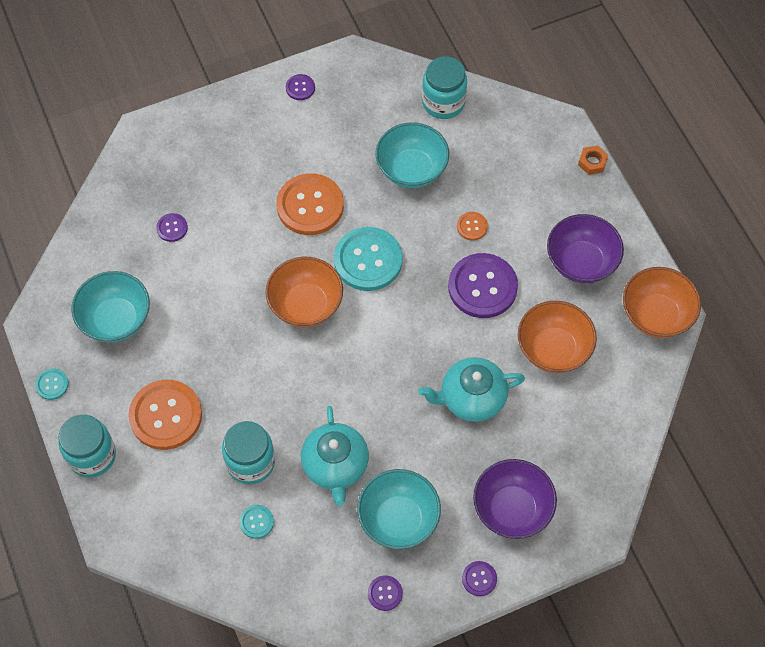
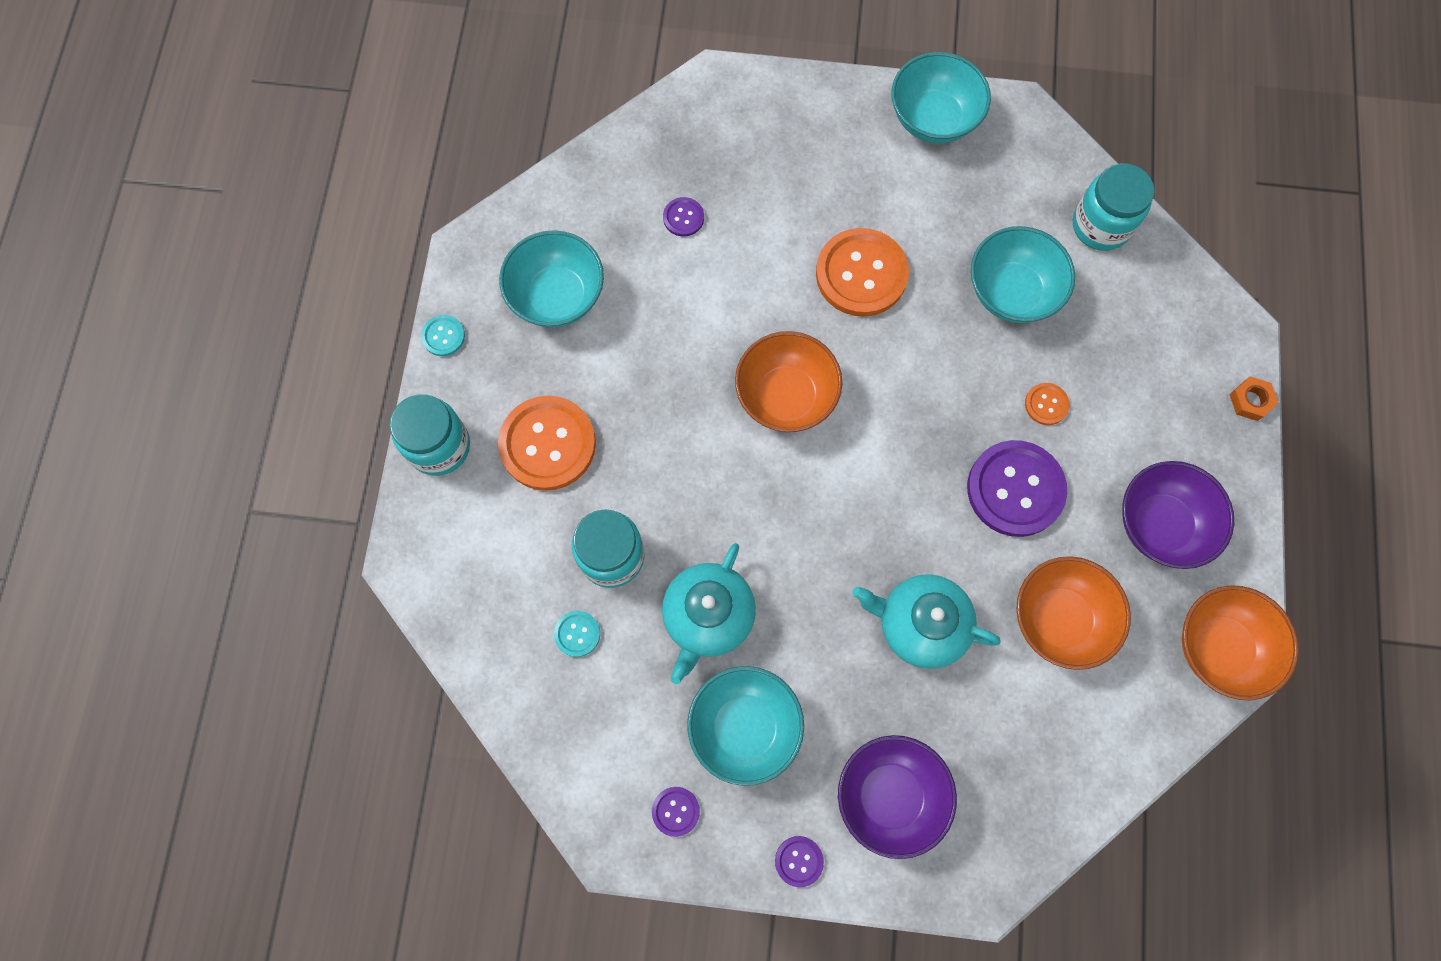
camera: 30 degrees right, 10 degrees up
(300, 88) = (933, 119): purple button -> turquoise bowl
(368, 260) = (892, 379): turquoise button -> none

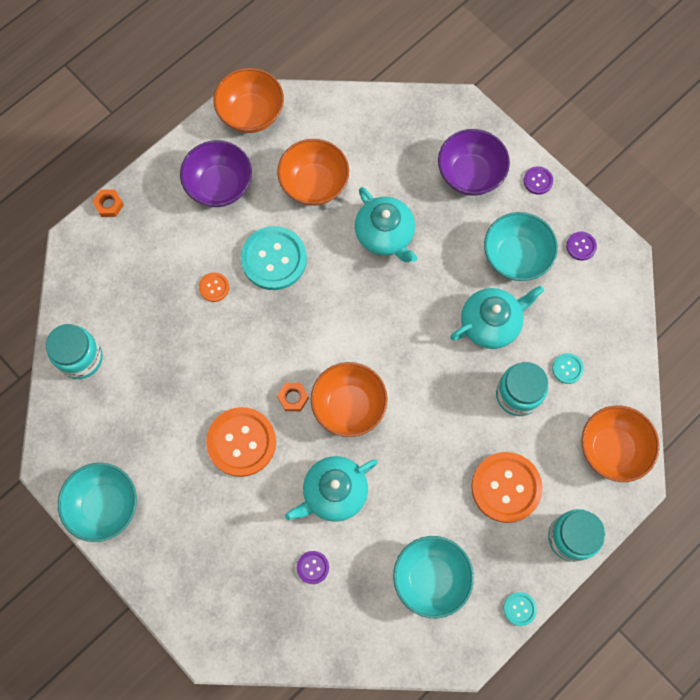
camera: 140 degrees left, 0 degrees up
(459, 579) = (612, 449): none -> orange bowl
(724, 300) = (334, 492): none -> turquoise teapot
(851, 358) = (293, 398): none -> orange nut
(1011, 292) = (169, 362): turquoise bowl -> none
(1015, 489) = (274, 259): purple button -> turquoise button

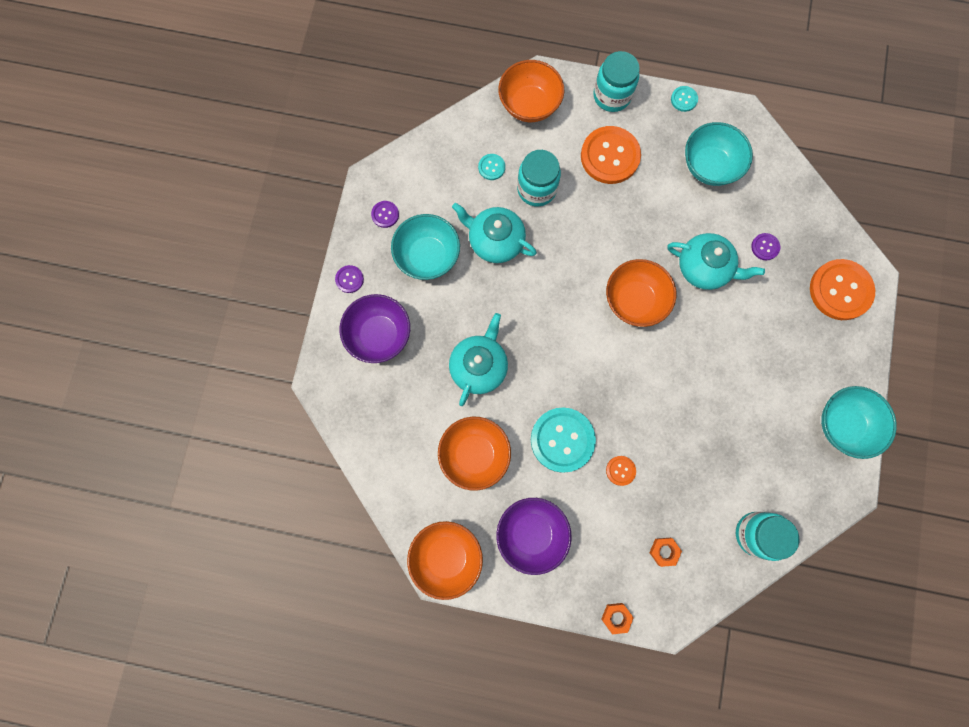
camera: 125 degrees left, 5 degrees up
(241, 442) = (721, 359): orange button -> orange button (840, 290)
(293, 398) = (659, 345): orange nut -> orange nut (664, 551)

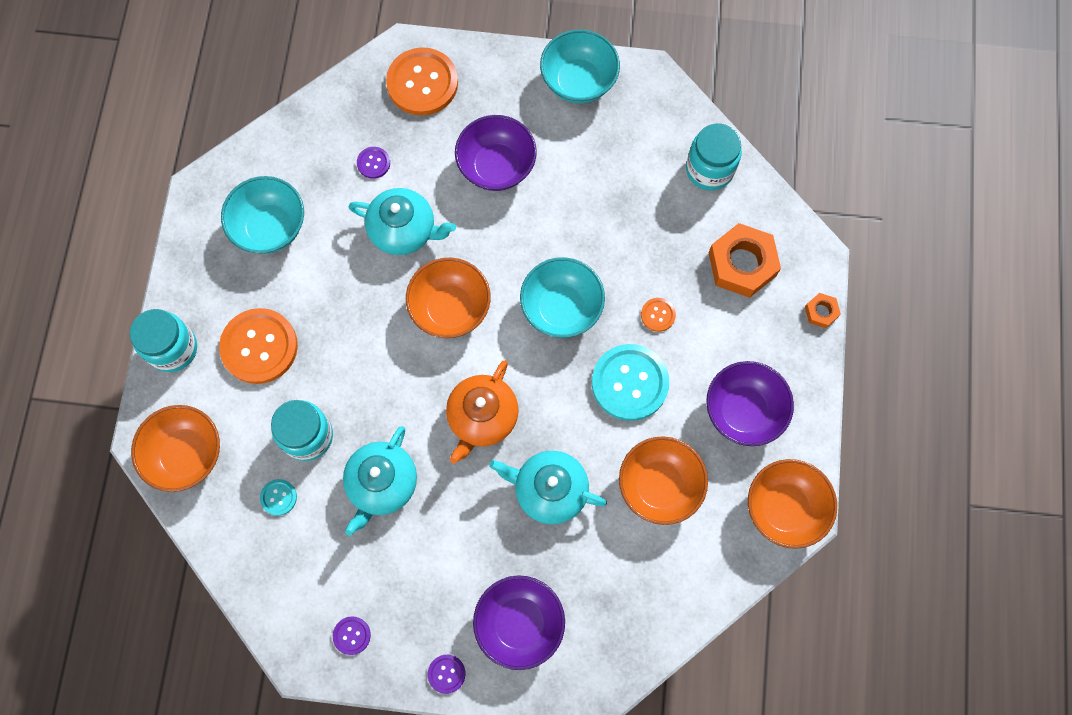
camera: 95 degrees left, 5 degrees down
(428, 256) = (408, 570): turquoise bowl -> turquoise bowl (561, 308)
(542, 319) = (482, 417): none -> orange teapot
(664, 551) = (742, 264): orange nut -> orange nut, size x2.10
(684, 99) = (178, 260): turquoise button -> none
(704, 268) = (404, 230): turquoise teapot -> turquoise teapot turned 90 degrees clockwise
(760, 347) = (496, 166): none -> purple bowl

